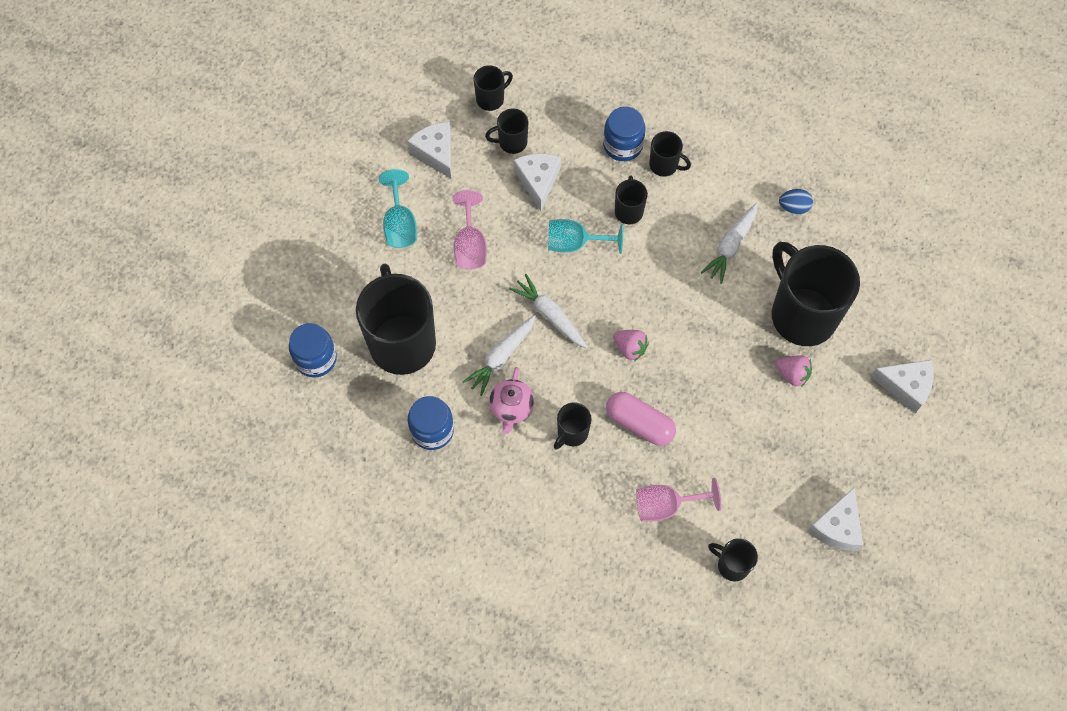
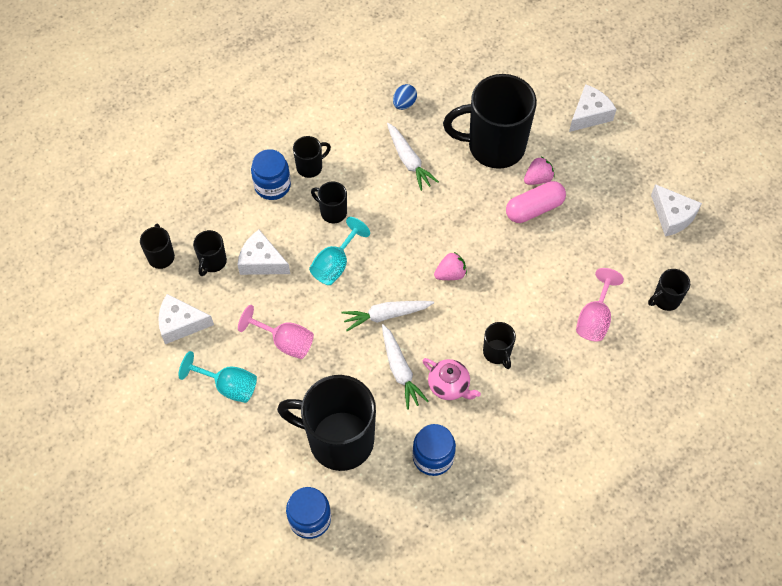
camera: 60 degrees left, 5 degrees down
(639, 423) = (517, 301): pink capsule -> pink capsule (534, 209)

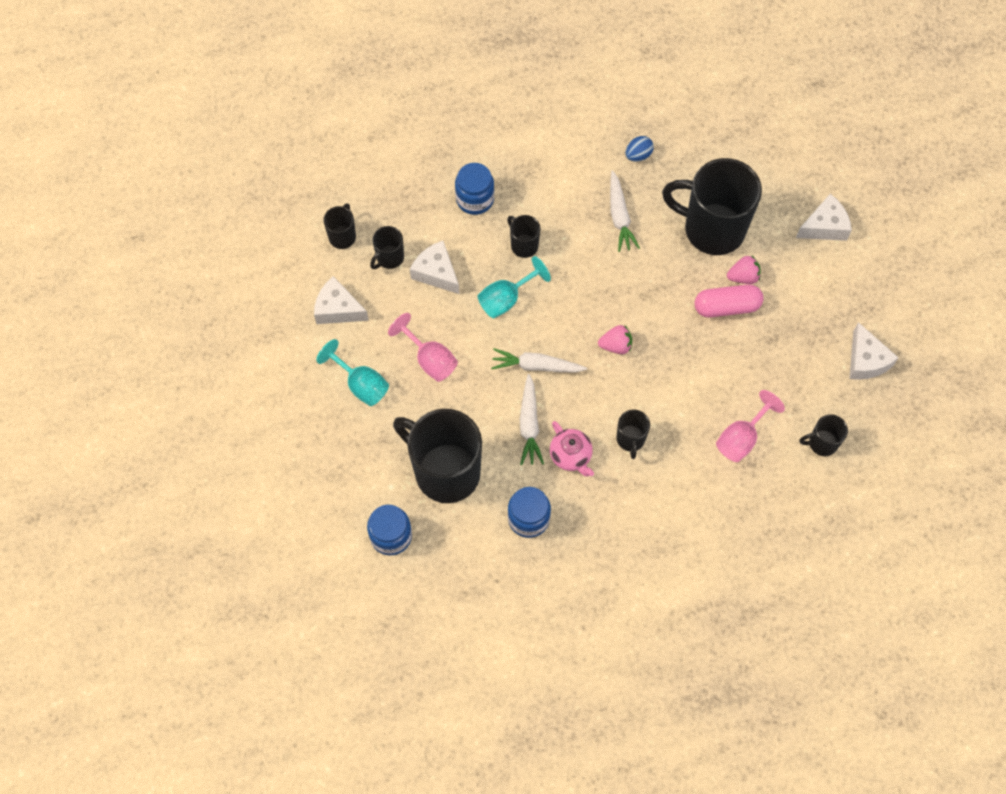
camera: 20 degrees right, 5 degrees up
(310, 167) = (519, 192): black mug -> none

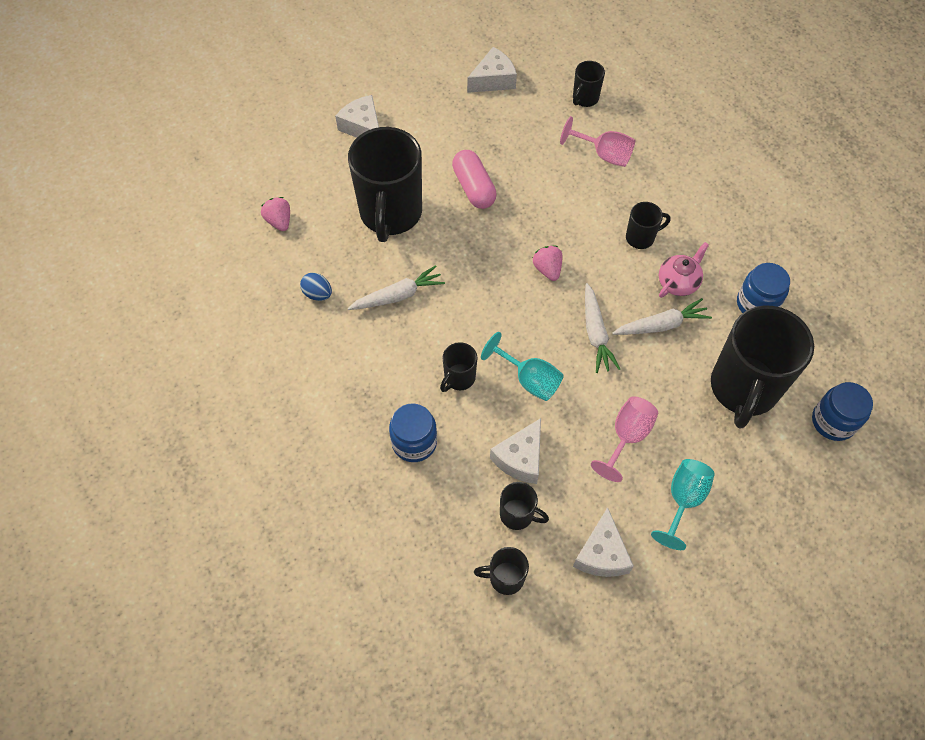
camera: 105 degrees left, 5 degrees down
(743, 277) = (437, 180): pink strawberry -> pink strawberry (279, 221)
(822, 443) = (585, 98): black mug -> black mug turned 60 degrees clockwise

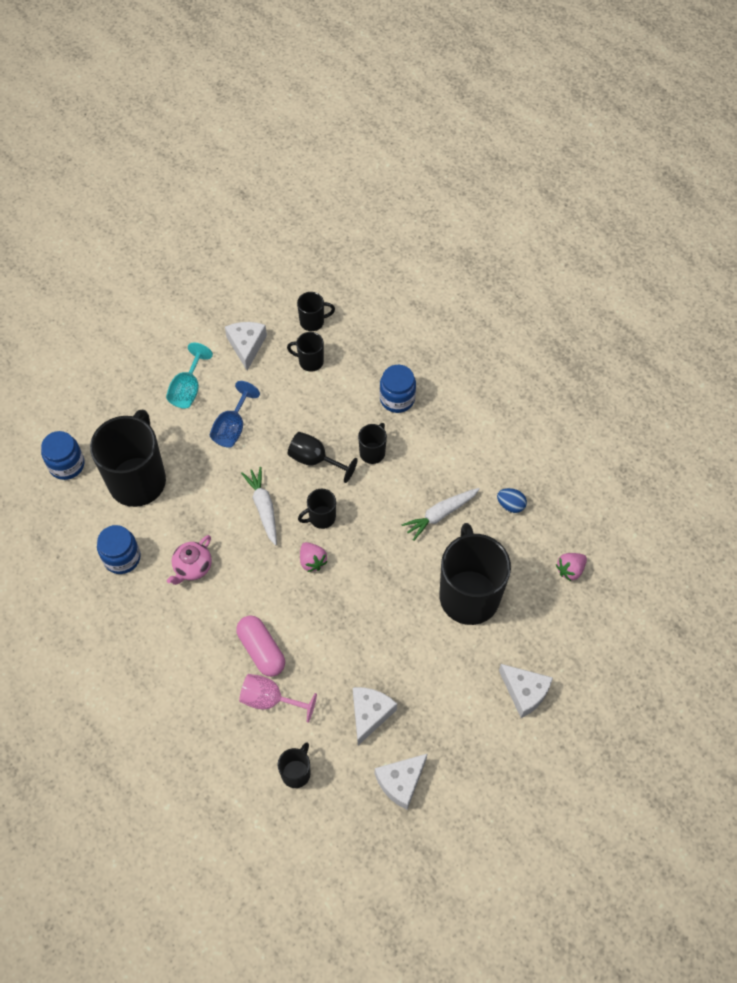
camera: 170 degrees right, 0 degrees up
(279, 221) = (570, 570): pink strawberry -> pink strawberry turned 90 degrees clockwise
(474, 187) = (395, 637): pink capsule -> pink capsule (261, 650)
(520, 458) = (313, 399): white cheese -> white cheese (370, 714)
(529, 379) = (315, 460): turquoise goblet -> black goblet
(627, 436) = (232, 428): pink goblet -> blue goblet
(641, 237) = (228, 608): black mug -> black mug (321, 518)
(661, 325) = (207, 524): white carrot -> none

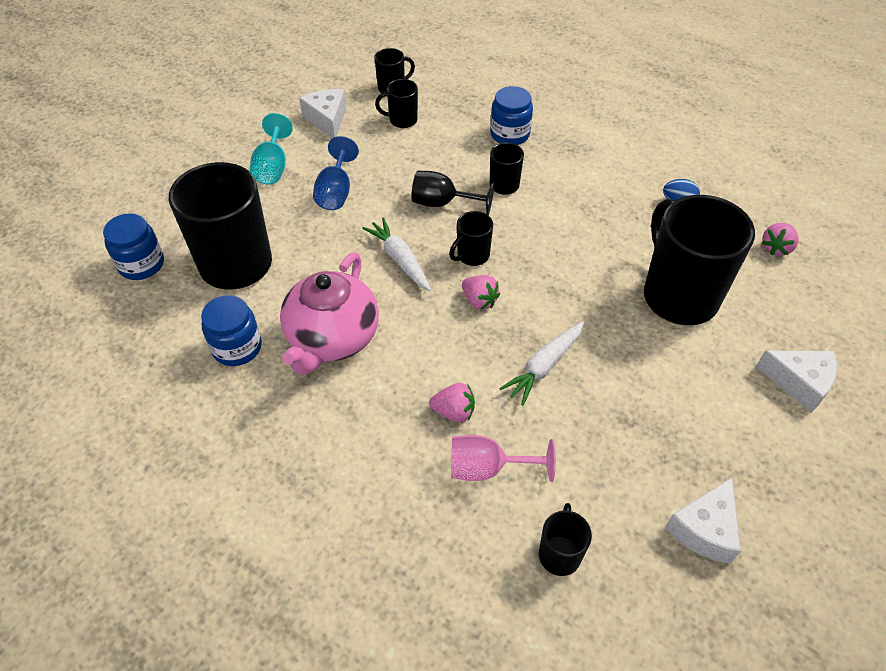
camera: 15 degrees left, 10 degrees down
(192, 567) = (332, 338): pink teapot -> pink teapot, size x1.85
(261, 650) = (454, 412): pink capsule -> pink strawberry
(370, 714) = (624, 454): white cheese -> none
(440, 514) = (606, 226): white carrot -> white carrot (544, 366)

